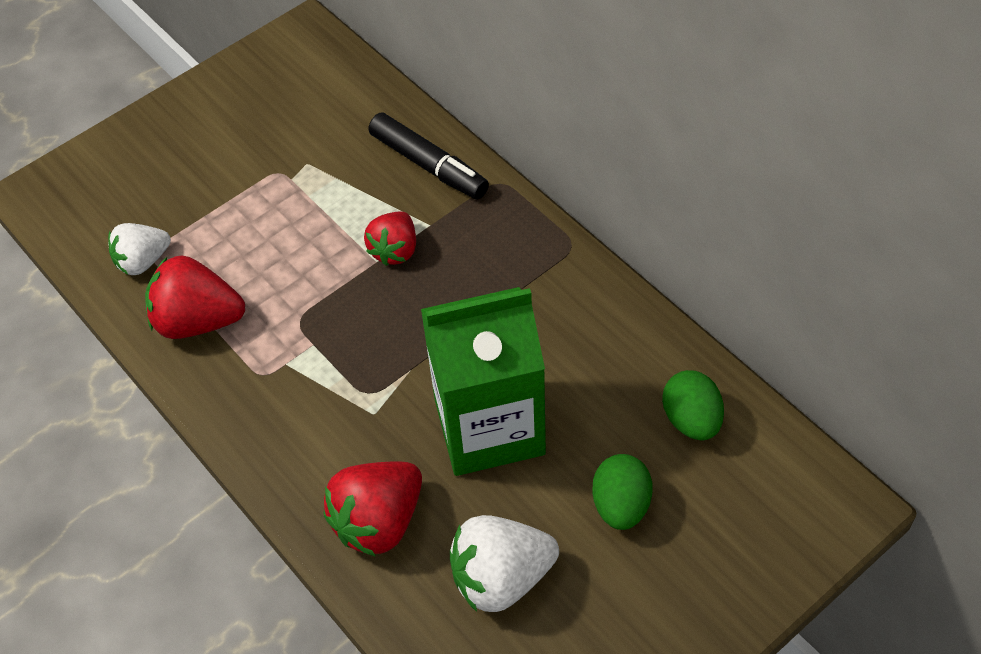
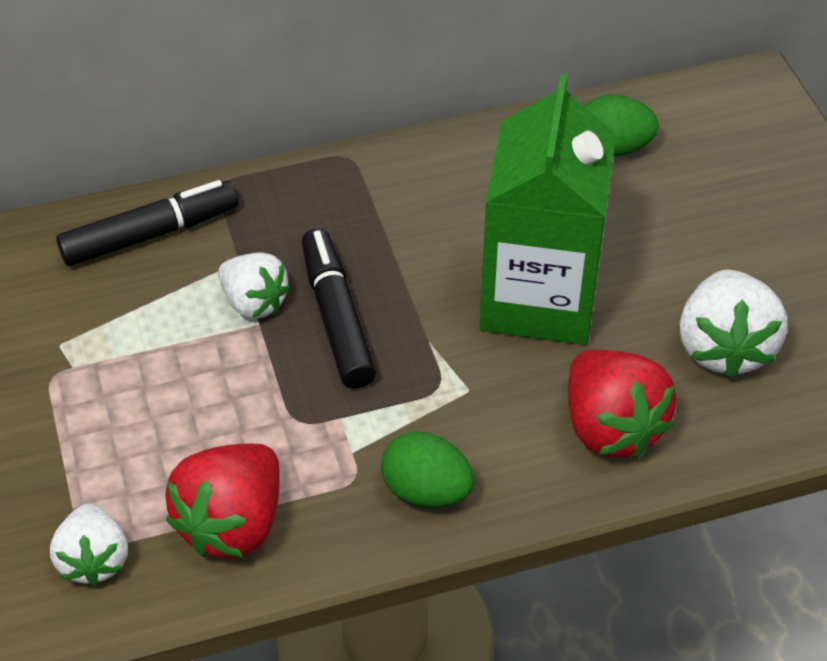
camera: 70 degrees left, 5 degrees down
(395, 250) = (254, 302): red strawberry -> white strawberry
(404, 305) = (337, 318): none -> black marker
(621, 505) = (682, 230): green egg -> green egg (426, 491)

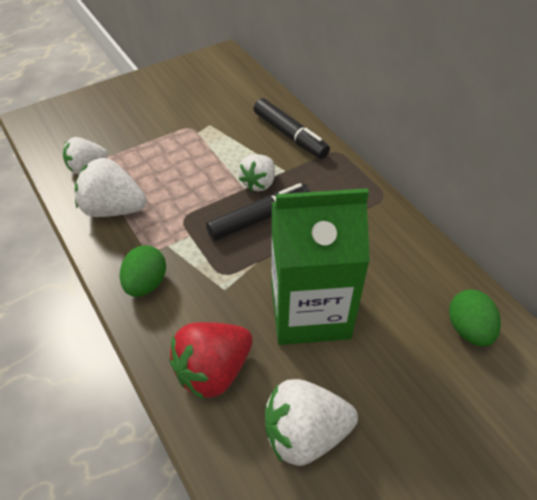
camera: 75 degrees right, 0 degrees up
(233, 523) = (113, 209): red strawberry -> white strawberry

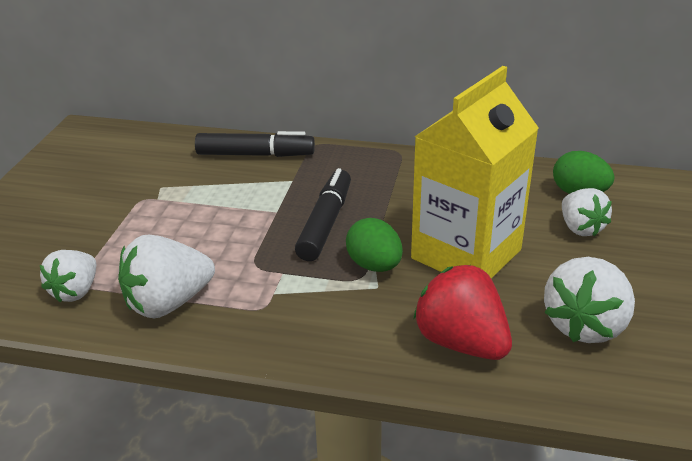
camera: 45 degrees left, 15 degrees down
(146, 283) = (301, 331): green egg -> green egg (374, 265)
(213, 371) = (461, 342): red strawberry -> red strawberry turned 135 degrees clockwise
(259, 183) = (283, 201): white strawberry -> white strawberry (580, 228)
(310, 311) = (466, 254): green carton -> yellow carton

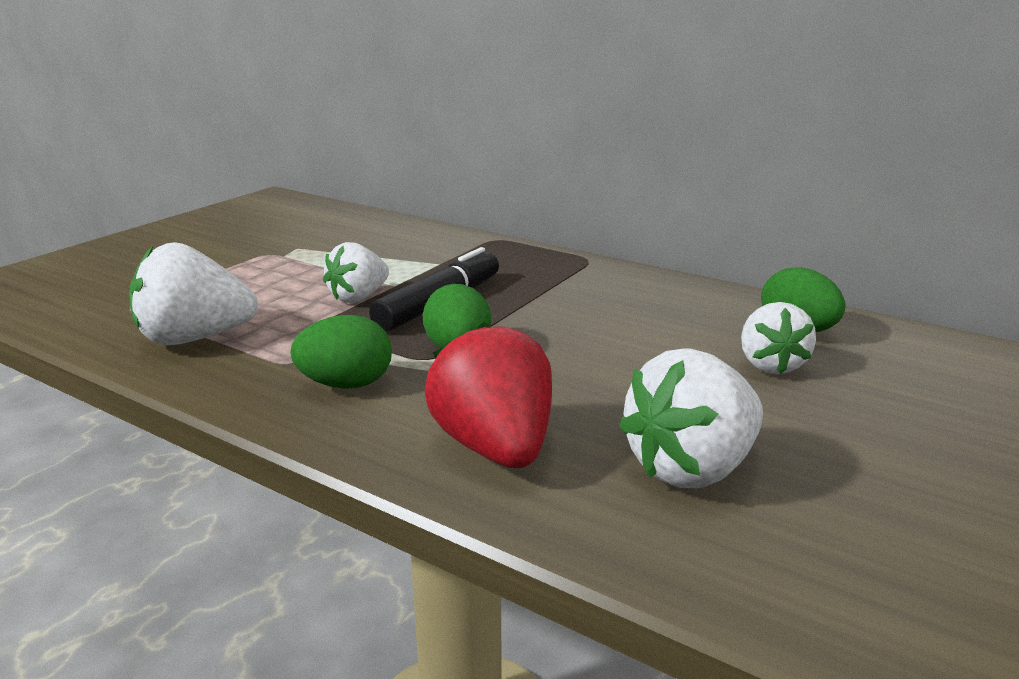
camera: 20 degrees right, 10 degrees down
(76, 291) = (118, 311): white strawberry -> white strawberry (358, 297)
(255, 155) = (422, 238): black marker -> none
(321, 317) = (346, 384): none -> green egg
(466, 254) = (586, 361): yellow carton -> none

